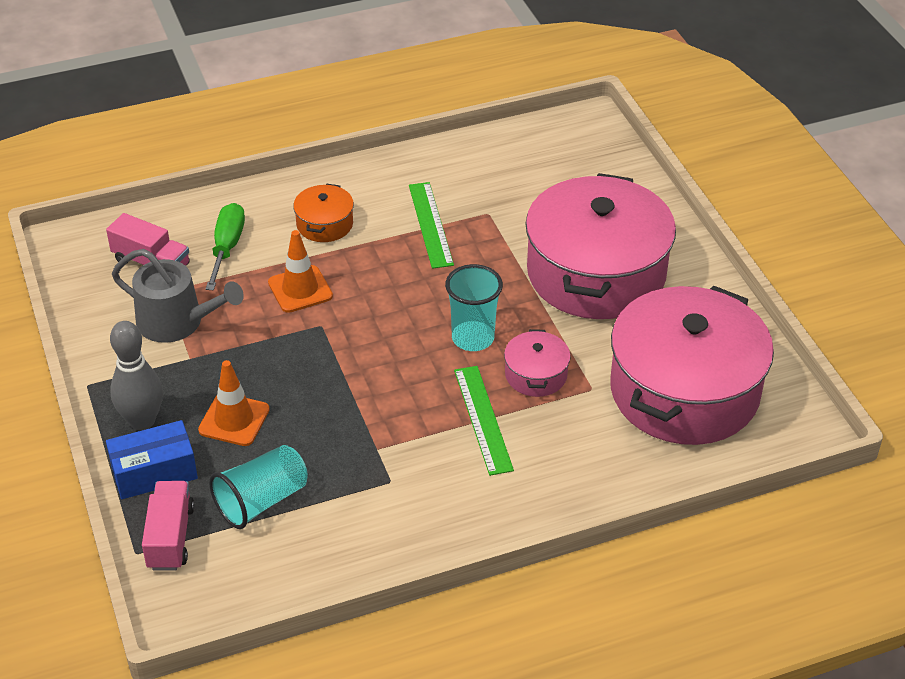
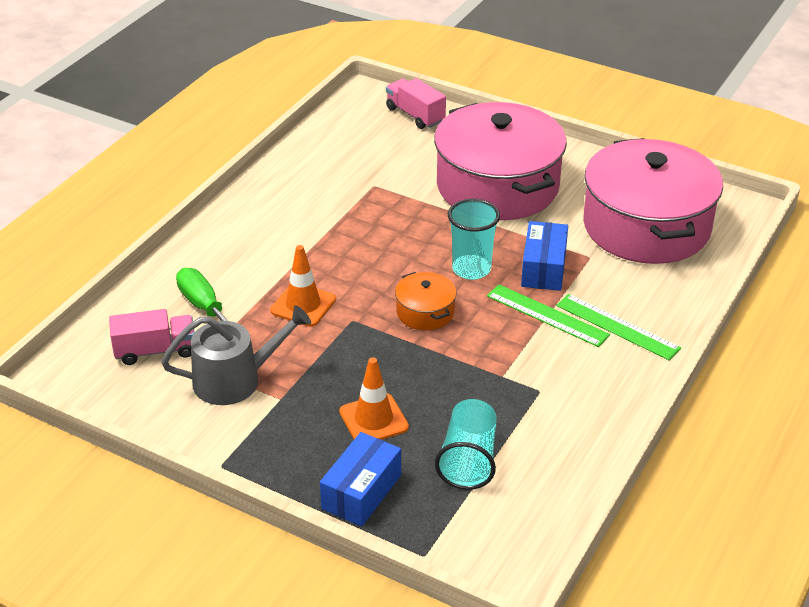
camera: 40 degrees left, 5 degrees down
(142, 421) = (302, 463): grey bowling pin -> none
(170, 537) = (436, 527): pink truck -> pink truck (415, 115)
(324, 224) = (262, 252): orange pot -> orange pot (425, 312)
(430, 224) = (342, 213): green ruler -> green ruler (617, 327)
(536, 375) = (543, 268): pink pot -> blue box

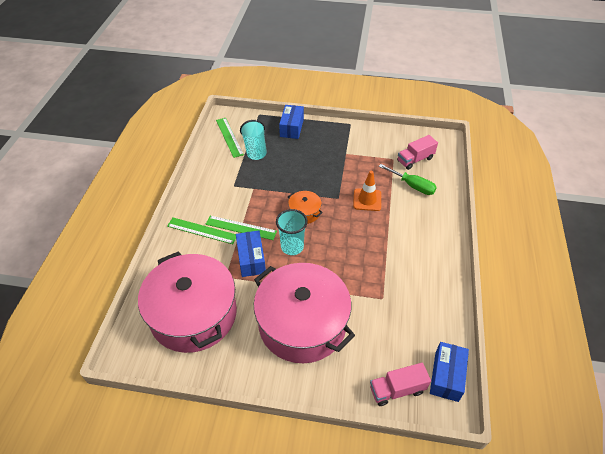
camera: 160 degrees right, 10 degrees up
(235, 380) = (370, 156): grey watering can -> none
(351, 112) = (446, 376): none -> blue box
(373, 419) = (301, 154): orange traffic cone -> none
(415, 115) = (397, 390): pink truck -> pink truck turned 135 degrees clockwise
(519, 506) = (229, 137): none -> green ruler

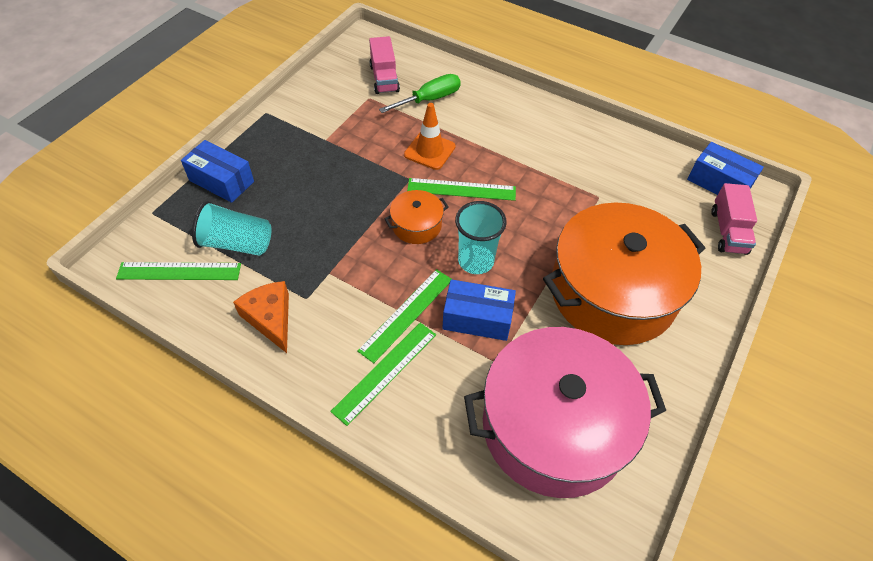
camera: 70 degrees left, 5 degrees up
(216, 177) = (270, 318): none -> orange cheese
(302, 324) = (612, 292): pink pot -> orange pot
(344, 224) = (461, 189): none -> green ruler

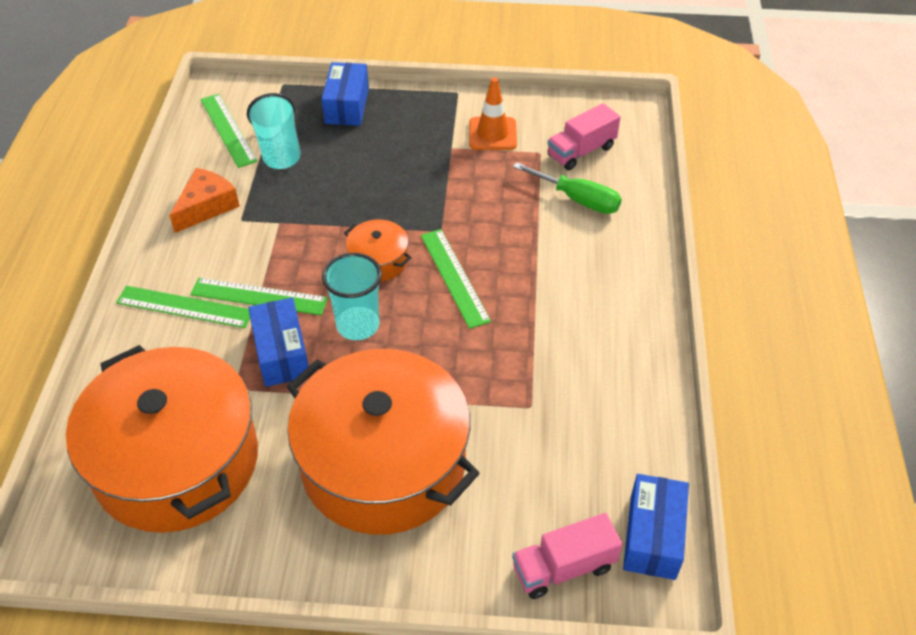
camera: 65 degrees right, 5 degrees down
(429, 151) = (495, 230): orange traffic cone -> orange traffic cone (492, 134)
(554, 427) = (176, 461): pink pot -> orange pot

